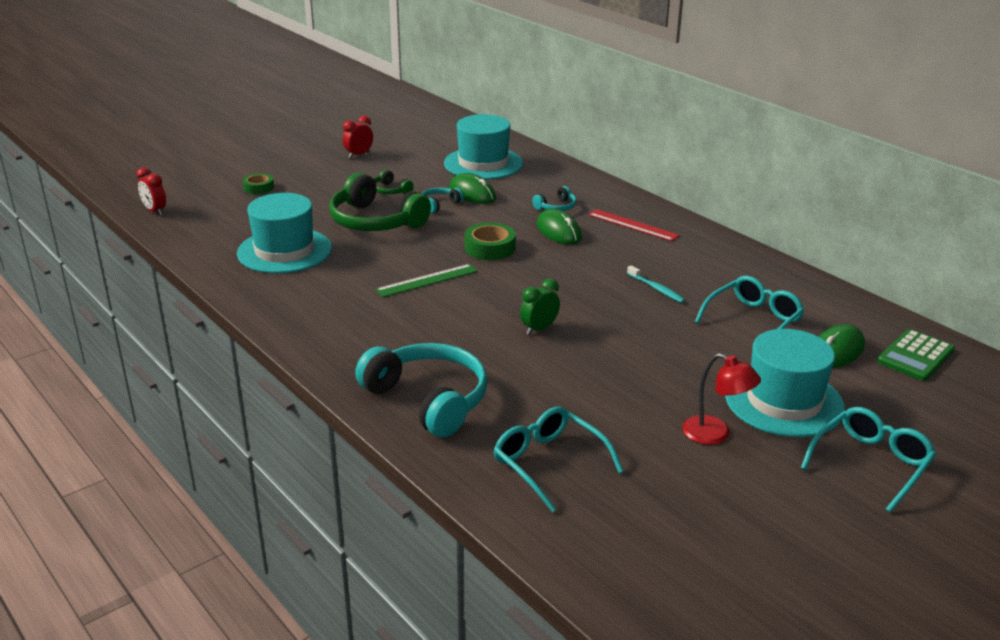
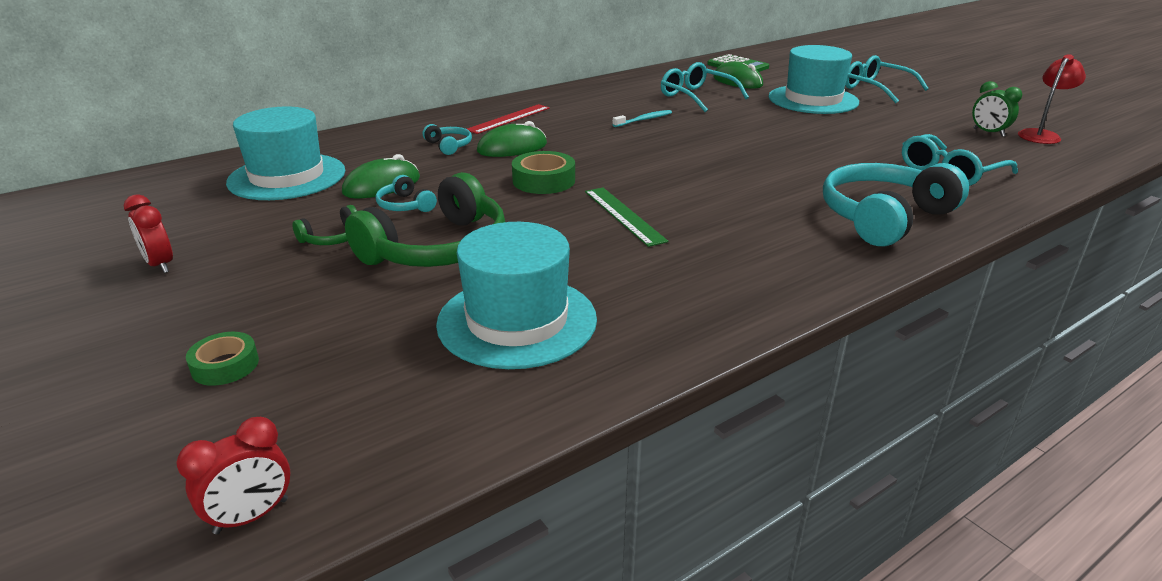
camera: 85 degrees left, 0 degrees up
(539, 329) = (727, 166): green clock -> green clock (988, 133)
(715, 435) = (869, 120): red lamp -> red lamp (1041, 135)

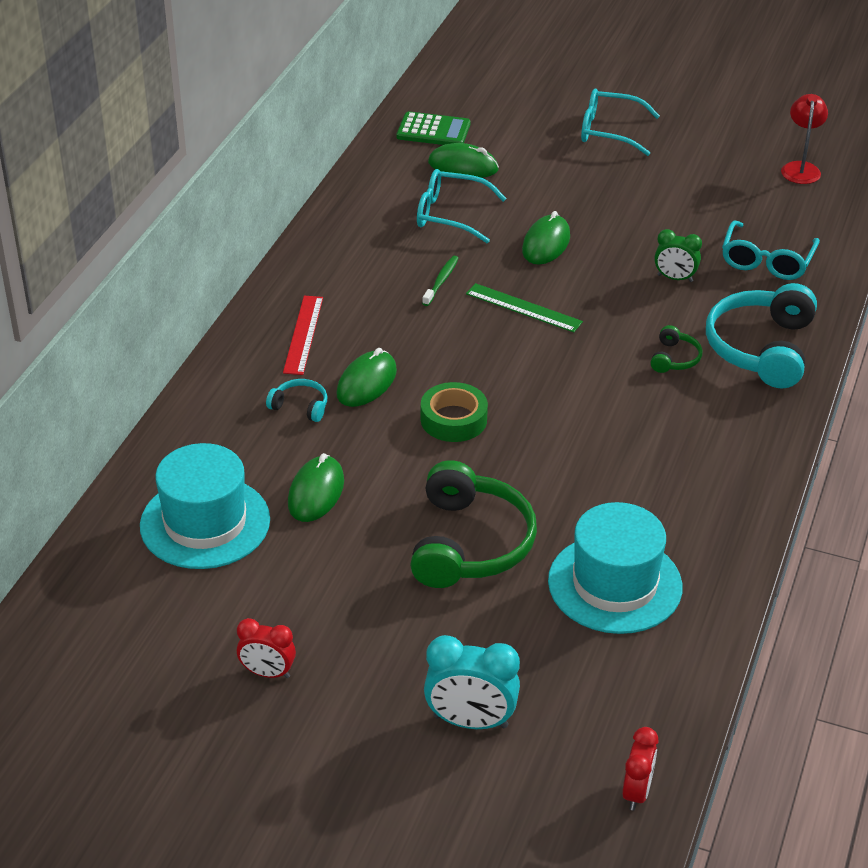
camera: 35 degrees left, 10 degrees up
(225, 365) = (470, 721): green tape -> turquoise clock
(333, 238) = (368, 574): green headphones -> green headphones (674, 358)
(405, 205) = (374, 508): turquoise headphones -> none
(624, 215) = (570, 435): green ruler -> green ruler (523, 308)
(644, 120) = (441, 281): turquoise toothbrush -> green toothbrush
(752, 122) = (546, 244): none -> green mouse
(813, 100) = (567, 177): turquoise hat -> none
(988, 133) = (758, 181): green clock -> green clock (675, 278)

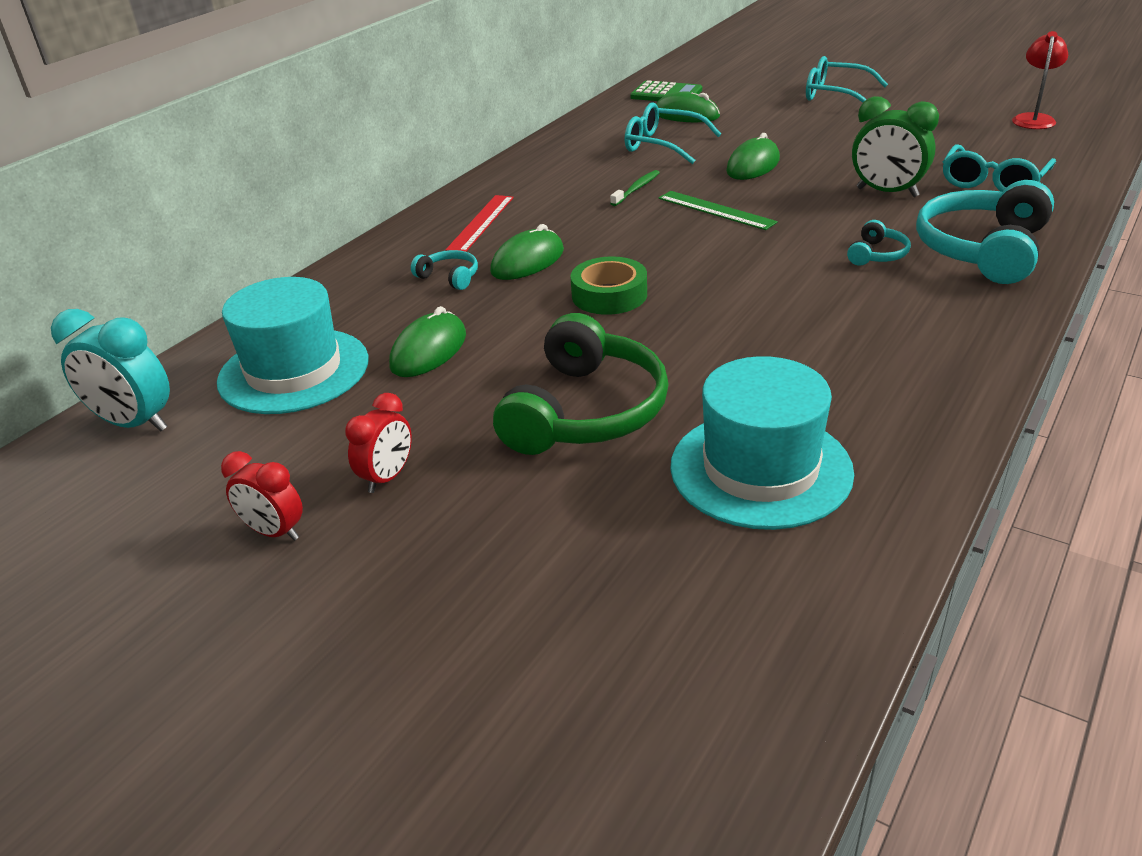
camera: 15 degrees right, 5 degrees down
(470, 721) = (510, 623): turquoise clock -> turquoise clock (134, 424)
(636, 792) = (734, 764): red clock -> red clock (387, 477)
(674, 358) = (877, 254): green headphones -> turquoise headphones
(675, 278) = (887, 192): green clock -> green clock, size x1.57

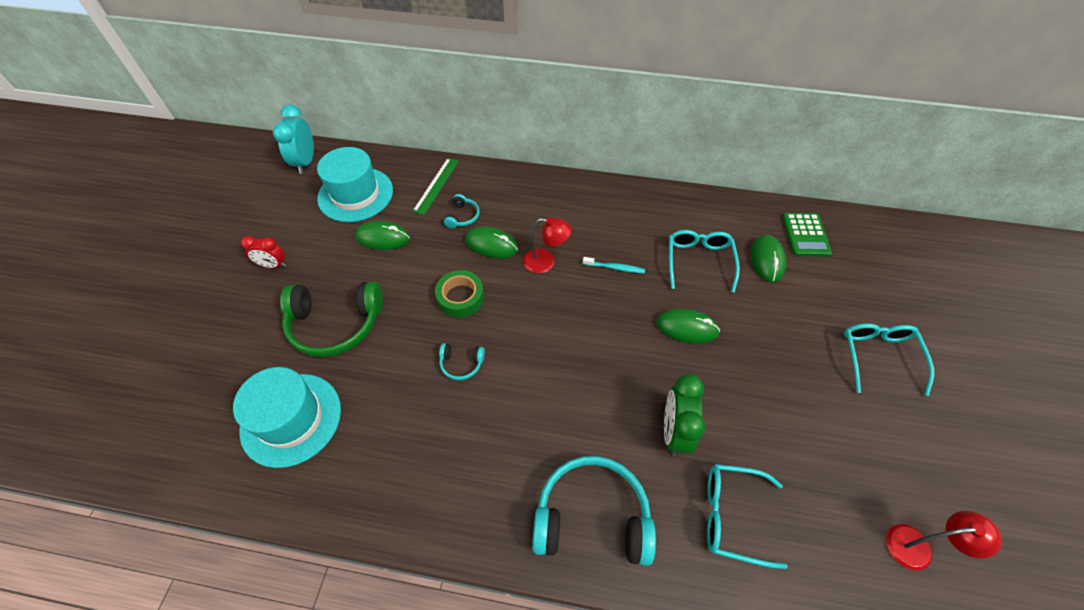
camera: 65 degrees right, 20 degrees up
(274, 532) = (233, 243): red clock -> none
(480, 223) = (534, 205): red ruler -> none
(592, 228) = (546, 262): none -> red lamp
(636, 189) = (615, 268): green toothbrush -> turquoise toothbrush
(716, 210) = (598, 323): green ruler -> green ruler (436, 185)
(877, 254) = (560, 440): turquoise headphones -> turquoise headphones (461, 364)

